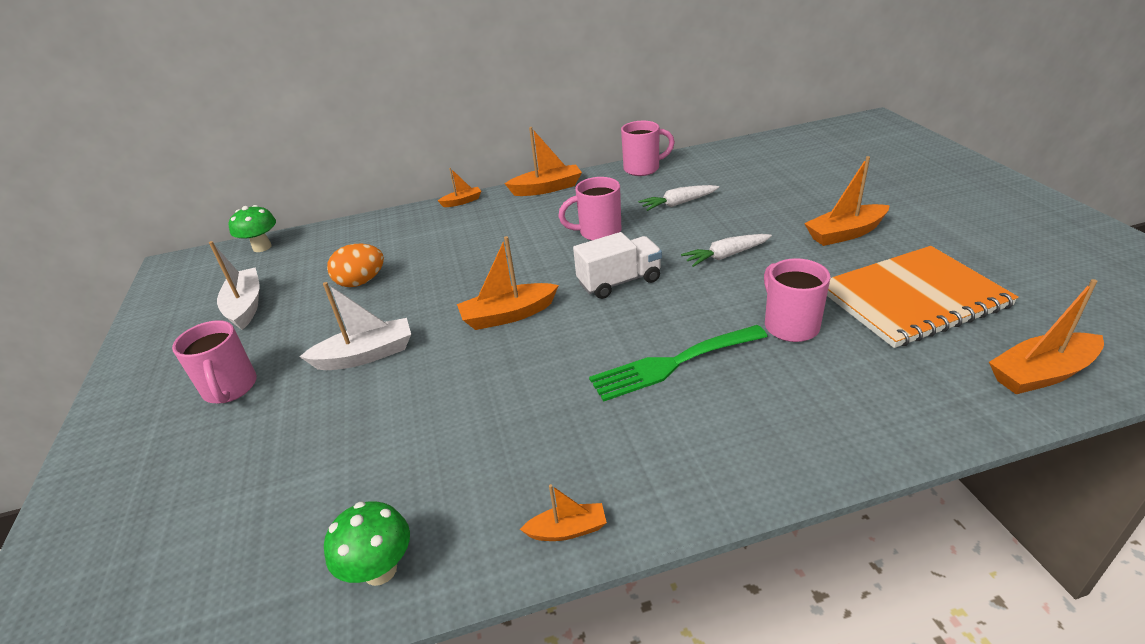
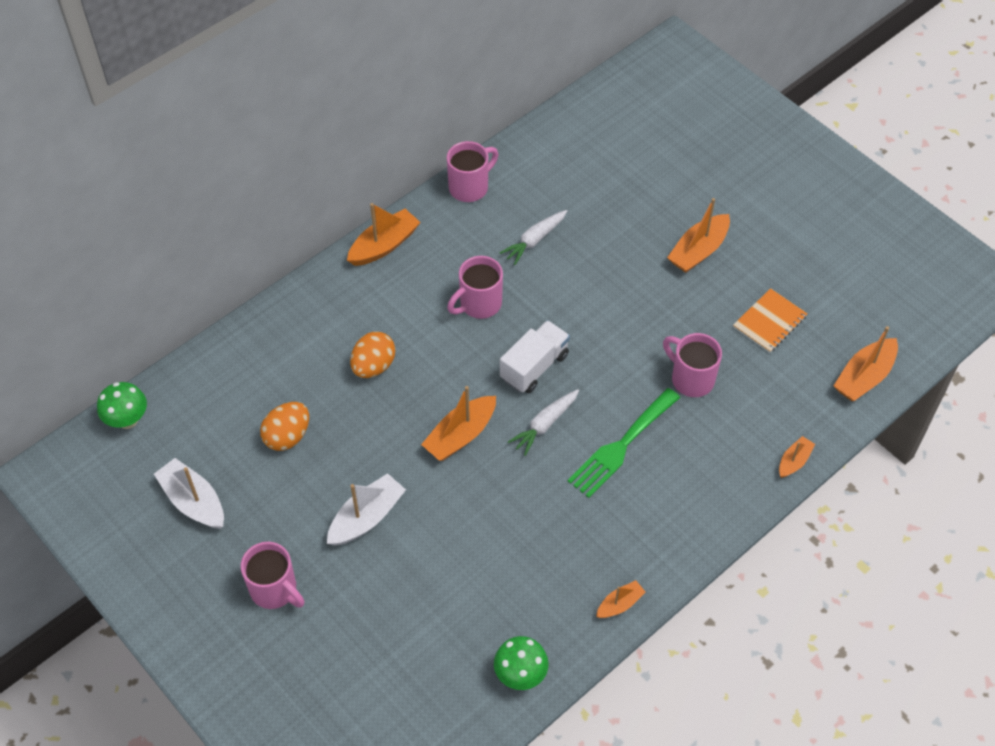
camera: 30 degrees left, 20 degrees up
(462, 201) = (302, 290): orange boat -> orange boat (794, 461)
(474, 253) = (373, 366): none -> orange egg
(726, 256) = (610, 308): white carrot -> white carrot (544, 425)
(912, 298) = (769, 322): orange notebook -> orange notebook, size x0.53

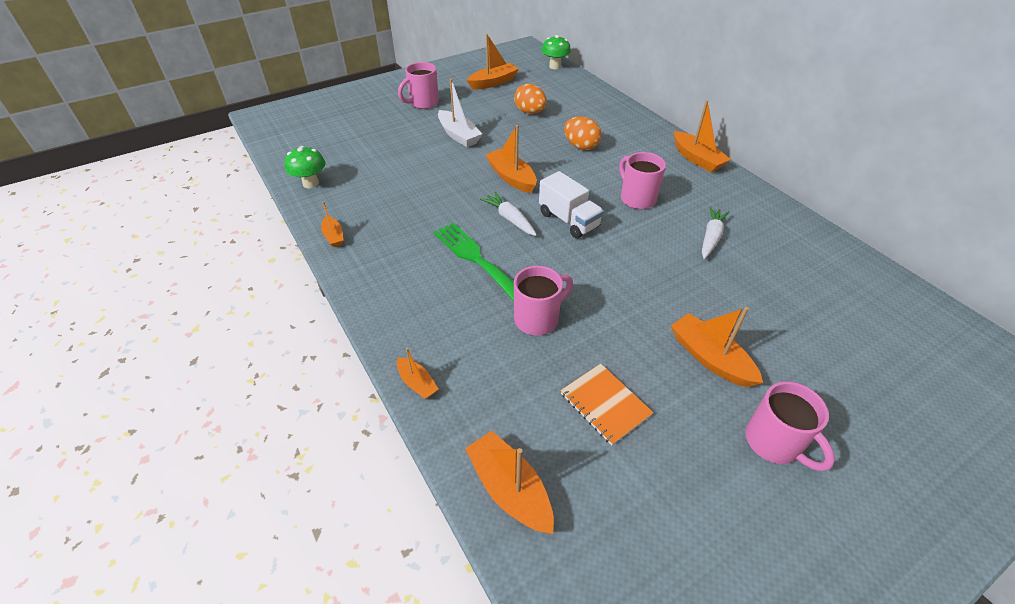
camera: 100 degrees right, 10 degrees down
(193, 501) = (493, 82): white boat -> orange boat
(470, 187) = (770, 207): pink mug -> pink mug (774, 443)
(534, 240) = (711, 237): white carrot -> white carrot turned 60 degrees clockwise

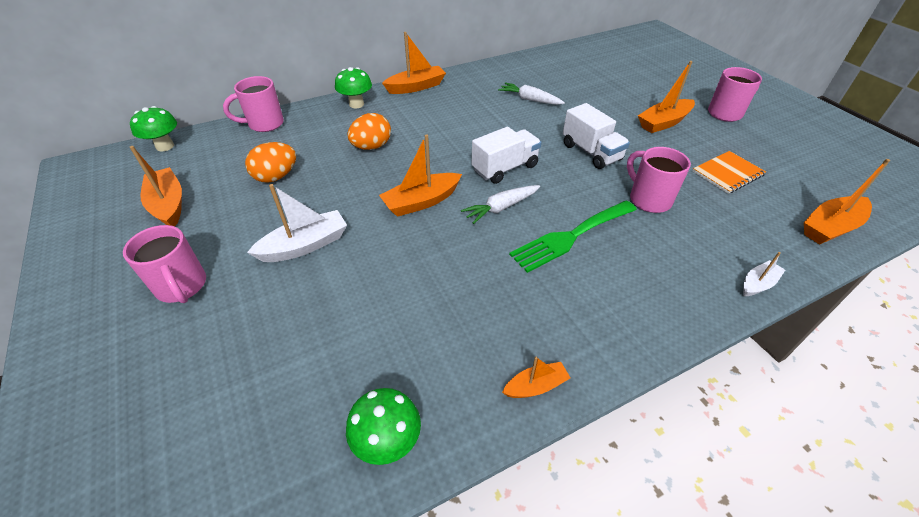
camera: 85 degrees left, 0 degrees up
(417, 383) = (758, 284): orange boat -> white boat
(614, 281) = (591, 152): none -> white truck
(637, 198) = (473, 125): pink mug -> pink mug (264, 124)
(646, 130) = (356, 104): none -> green mushroom

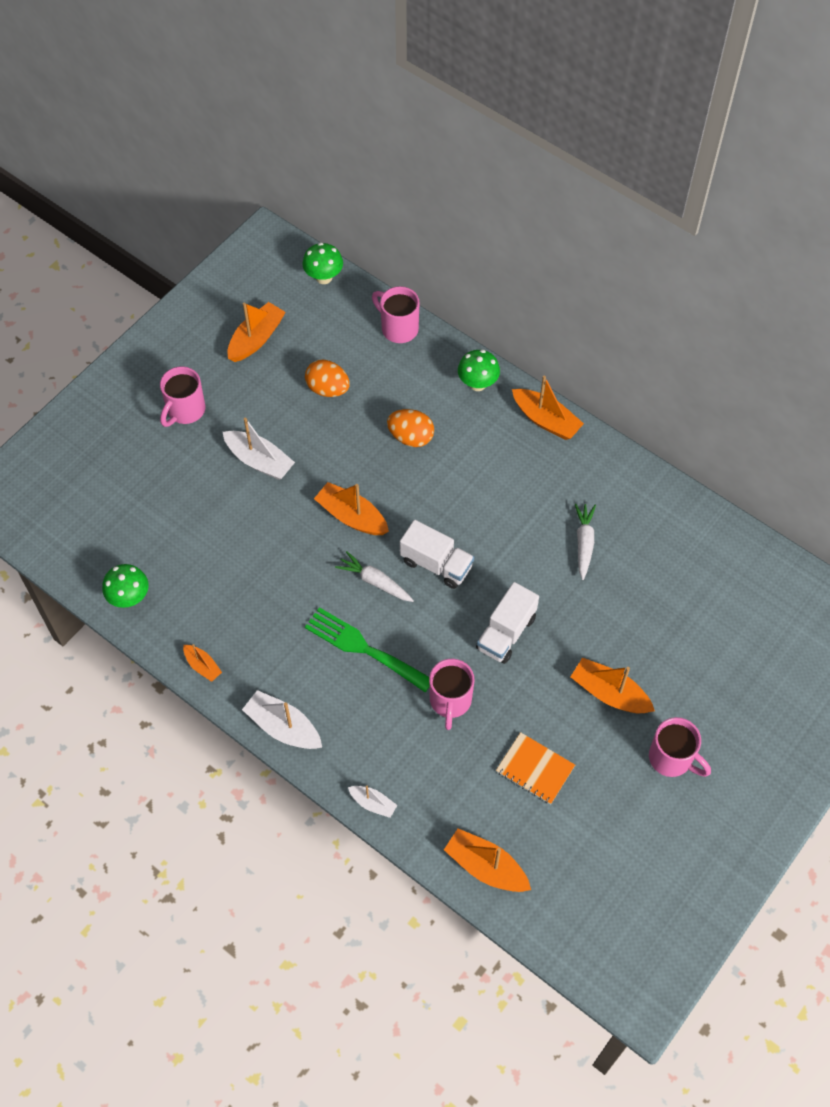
camera: 65 degrees right, 15 degrees up
(648, 199) = (450, 701): pink mug -> pink mug turned 150 degrees clockwise
(648, 330) = (283, 727): none -> white boat

